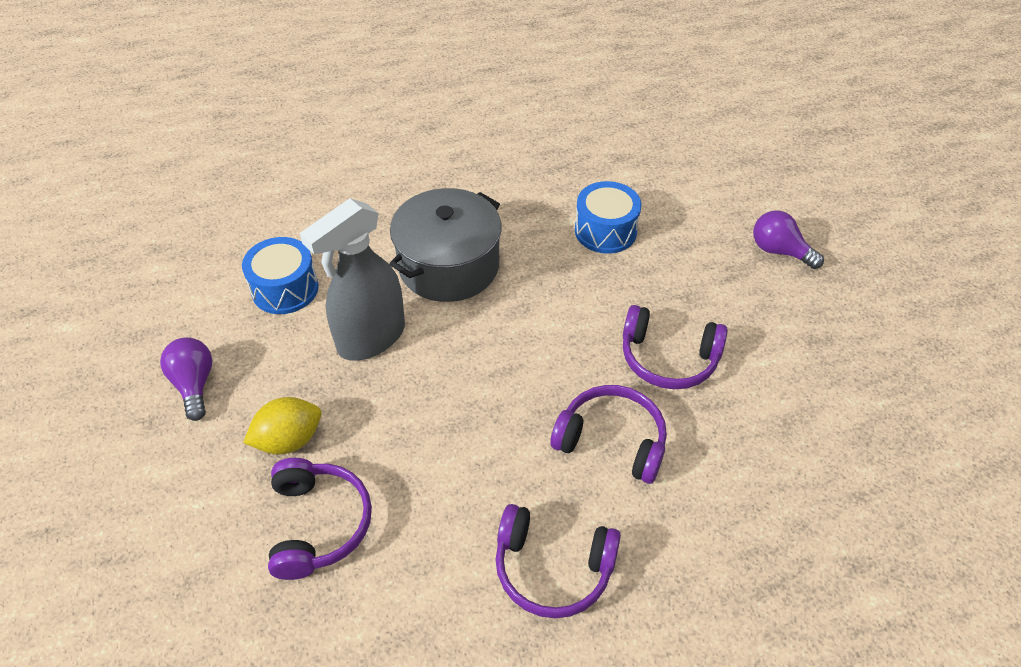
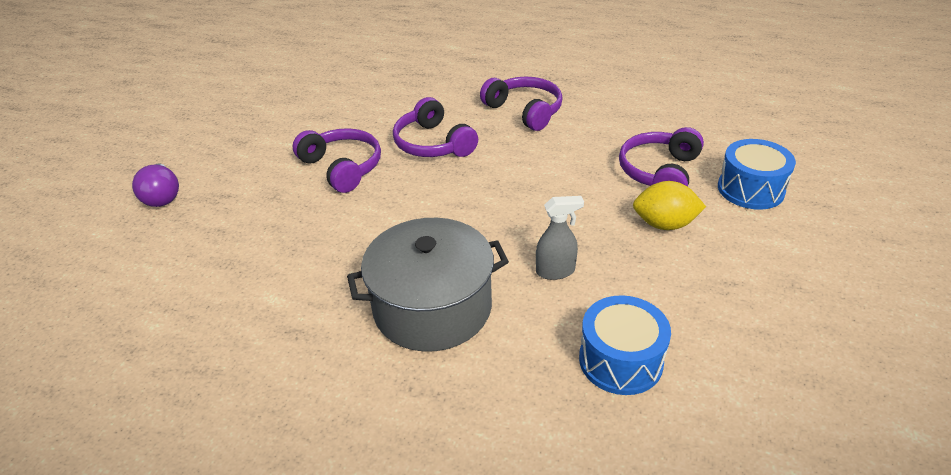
camera: 145 degrees left, 10 degrees down
(194, 384) = (745, 299): purple light bulb -> none
(371, 338) = (555, 271): grey spray bottle -> grey spray bottle, size x0.50
(605, 231) = (258, 274): blue drum -> blue drum (750, 189)

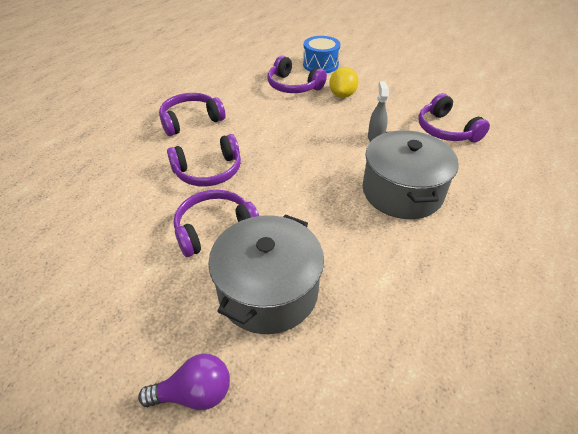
camera: 80 degrees left, 5 degrees up
(261, 216) = (268, 291): none -> grey pot
(620, 360) = (446, 130): blue drum -> purple headphones

